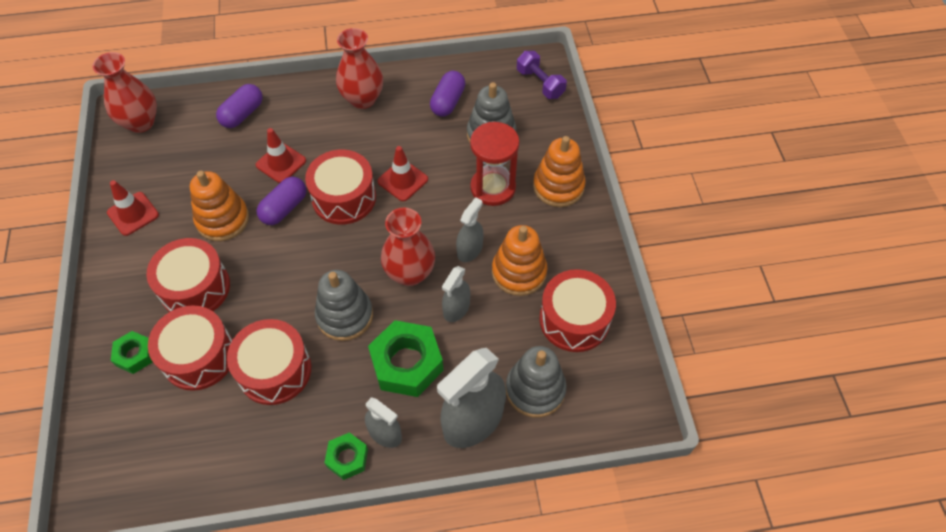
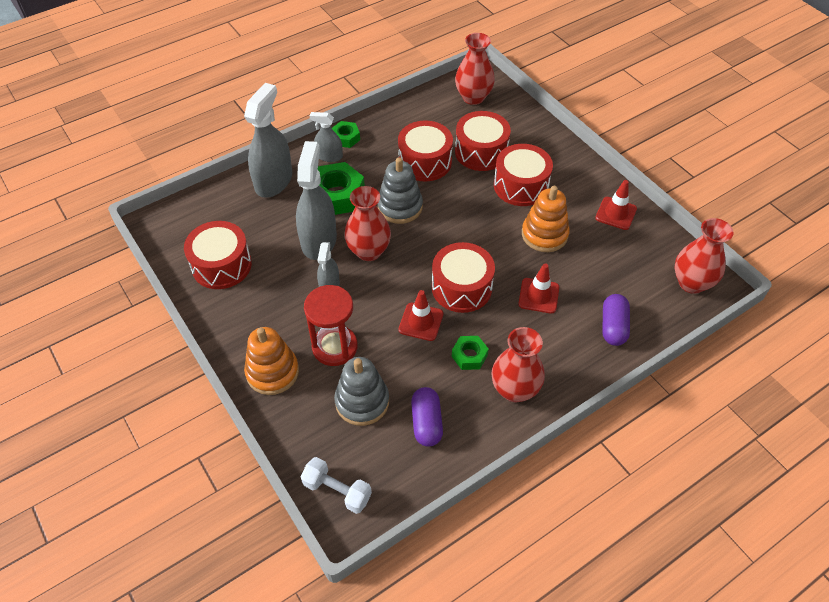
camera: 155 degrees right, 5 degrees down
(133, 459) = (473, 97): none -> red vase
(135, 355) = (522, 139): green nut -> green nut (469, 356)
(284, 208) = (504, 261): purple capsule -> none
(456, 308) = (318, 240): grey spray bottle -> grey spray bottle, size x1.85
(519, 272) = (280, 283): orange stacking toy -> none
(535, 389) = (237, 212): grey stacking toy -> none
(540, 83) = (337, 491): purple dumbbell -> white dumbbell

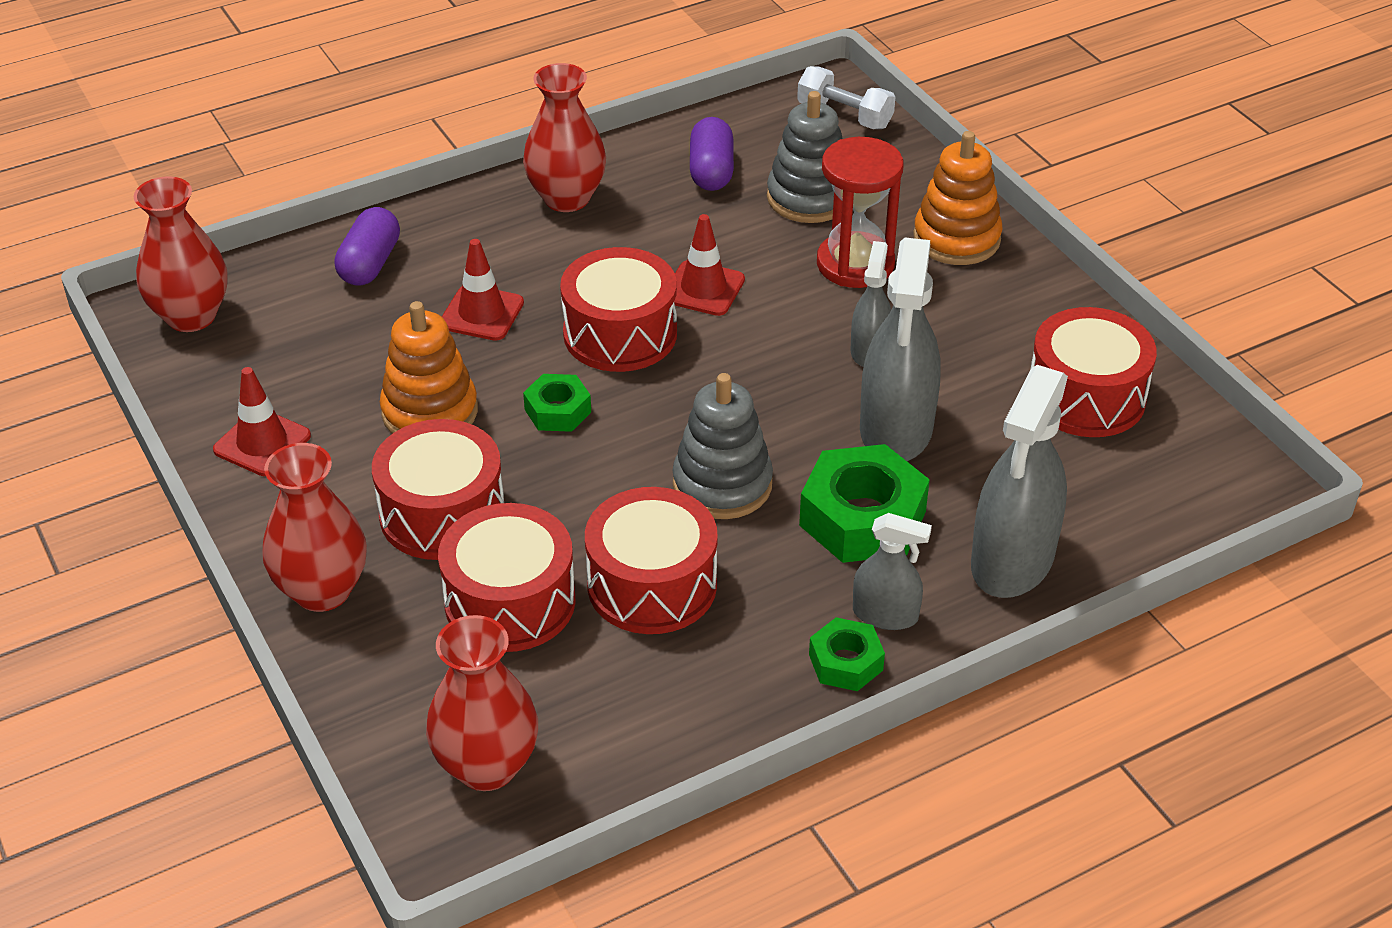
camera: 175 degrees left, 10 degrees down
(369, 251) = (793, 404): red vase -> red vase (322, 590)
(469, 356) = (628, 241): green nut -> green nut (558, 411)

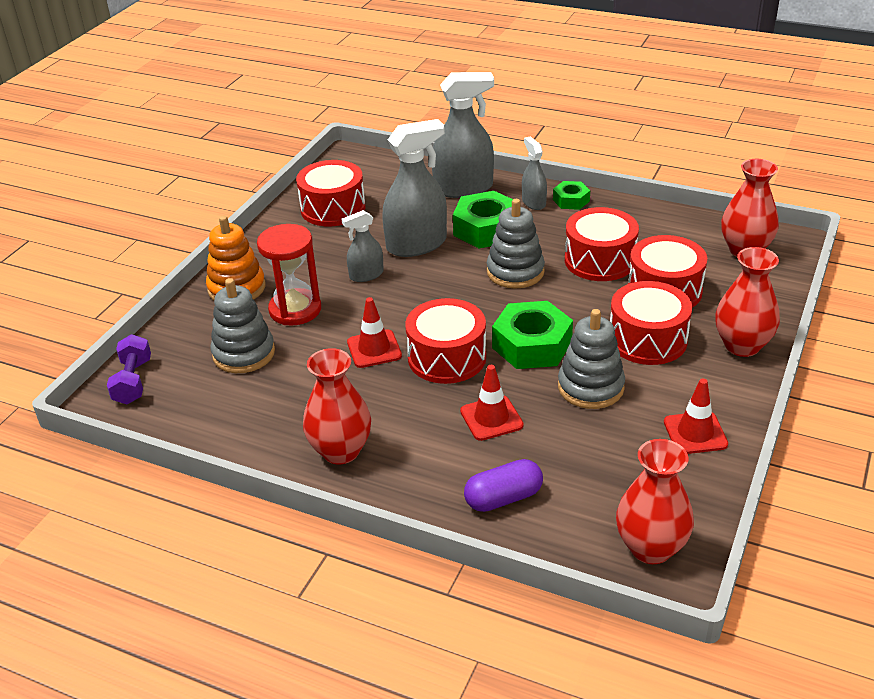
camera: 125 degrees left, 5 degrees down
(430, 412) = (590, 387): orange stacking toy -> grey stacking toy
(558, 411) = (532, 345): green nut -> green nut, size x1.83
(711, 171) = (249, 405): purple capsule -> none
(844, 116) = (133, 381): white dumbbell -> purple dumbbell

